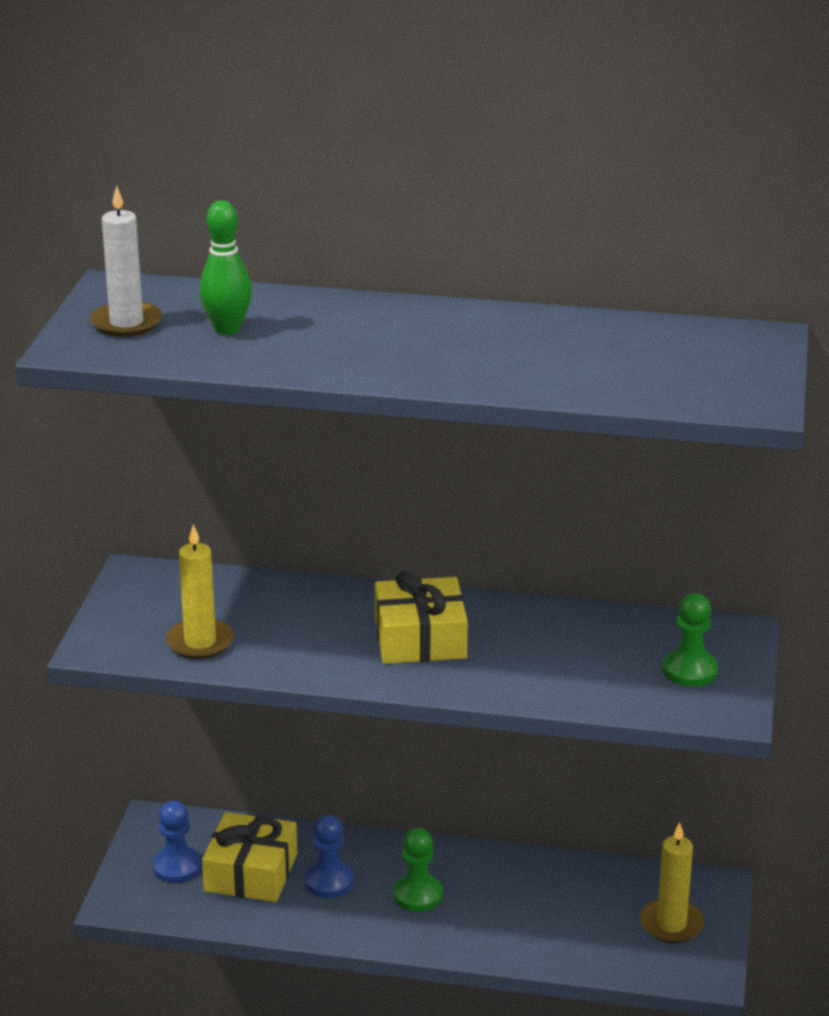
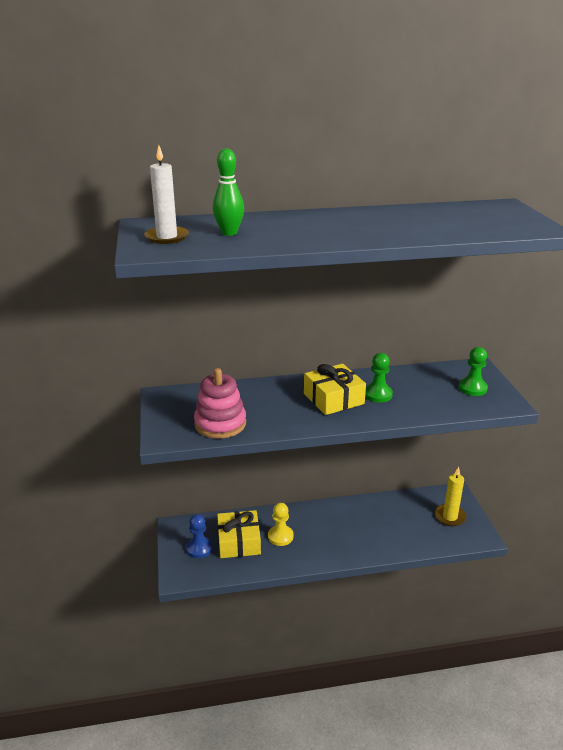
camera: 20 degrees left, 0 degrees up
(200, 642) = (220, 424): yellow candle -> pink stacking toy
(329, 881) = (280, 536): blue pawn -> yellow pawn
(417, 895) = (327, 532): green pawn -> green pawn (378, 394)

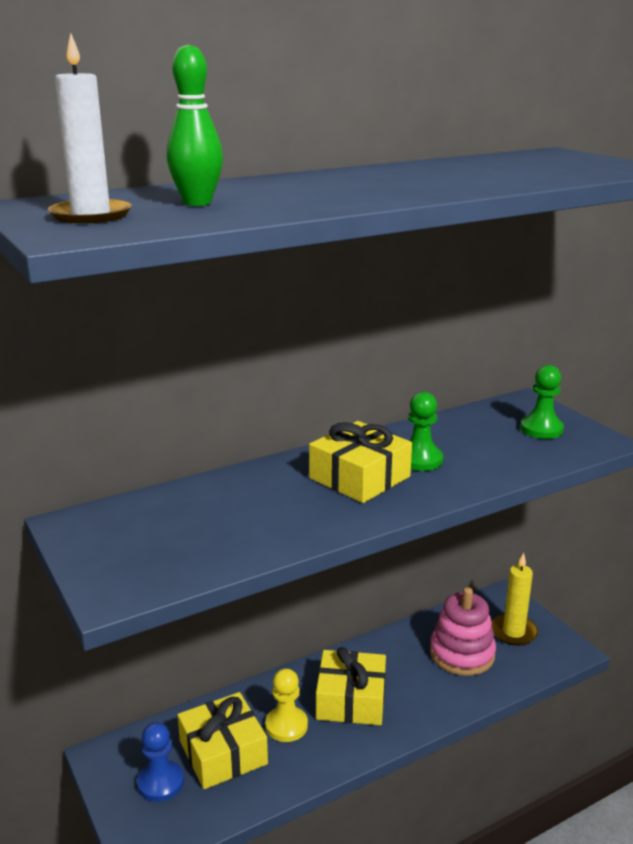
camera: 20 degrees left, 5 degrees down
(220, 424) = (201, 549): pink stacking toy -> pink stacking toy (462, 654)
(325, 531) = (351, 699): none -> yellow gift

